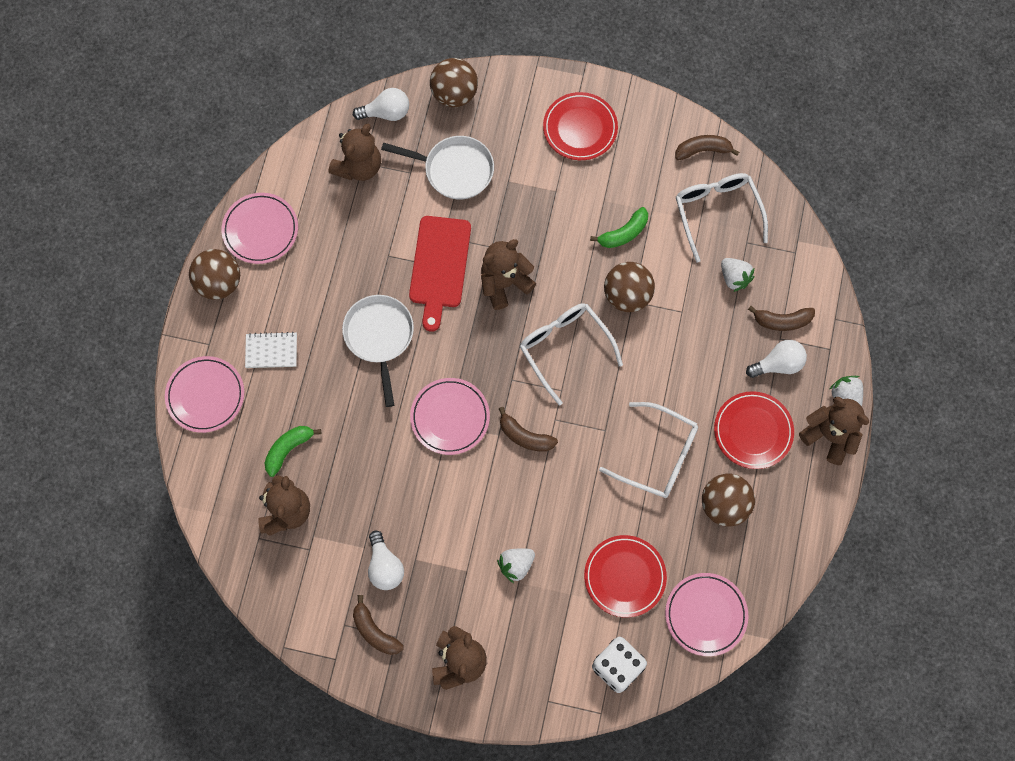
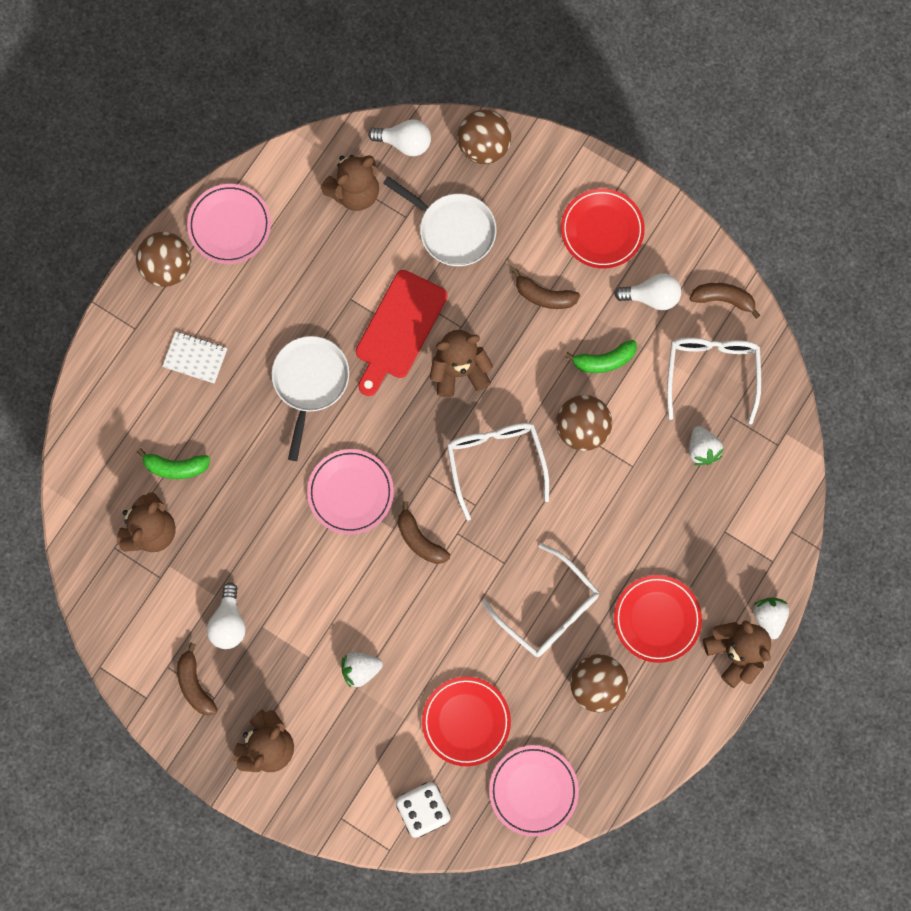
camera: 20 degrees right, 5 degrees up
(205, 395) = (113, 381): pink plate -> none
(288, 449) = (176, 467): green banana -> green banana turned 150 degrees counterclockwise
(778, 364) = (711, 558): white light bulb -> white light bulb (651, 297)
(782, 321) = (734, 513): brown banana -> brown banana (544, 296)

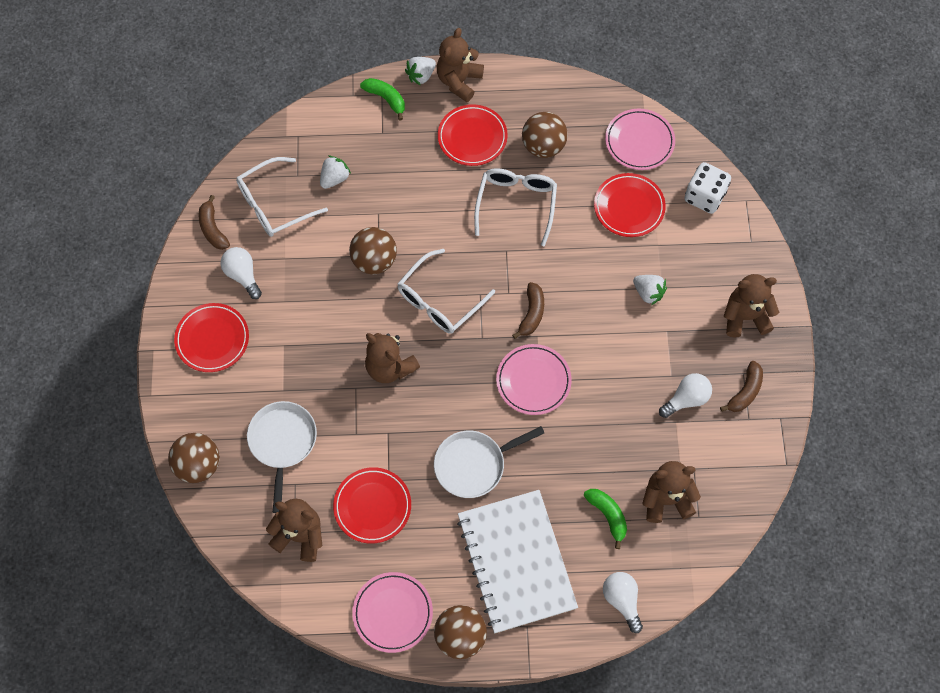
camera: 125 degrees left, 10 degrees down
(195, 358) = (516, 562): white notebook -> white notebook, size x2.43
(336, 269) = (372, 506): none -> red plate
(399, 329) = (388, 429): red cutting board -> none
(405, 143) = (233, 526): white light bulb -> white light bulb (622, 600)
(544, 296) = (291, 346): brown banana -> none
(604, 360) = (313, 277): green banana -> green banana (386, 99)

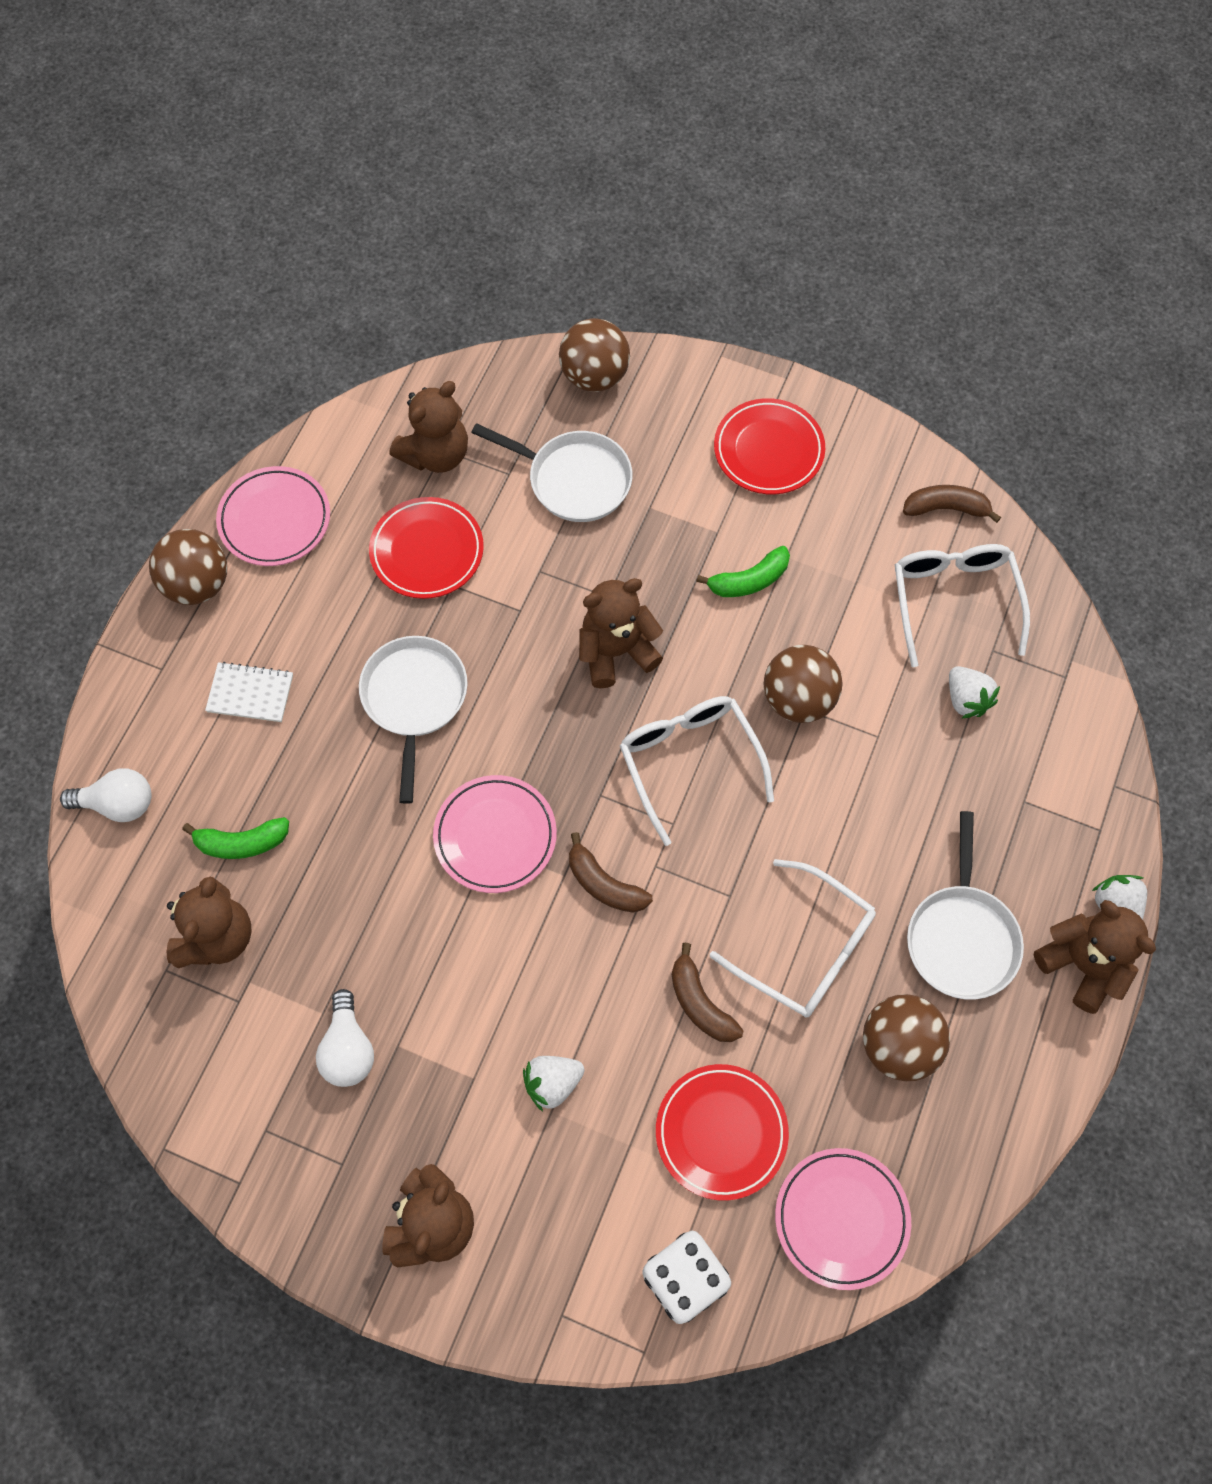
camera: 115 degrees right, 0 degrees up
(243, 275) = (852, 520): white light bulb -> none
(386, 99) = (1088, 833): green banana -> green banana (749, 580)
(472, 137) = (961, 936): red plate -> white pan
(516, 562) = (250, 693): white notebook -> white notebook, size x0.41
(745, 392) = (310, 1149): brown banana -> brown banana (700, 1003)

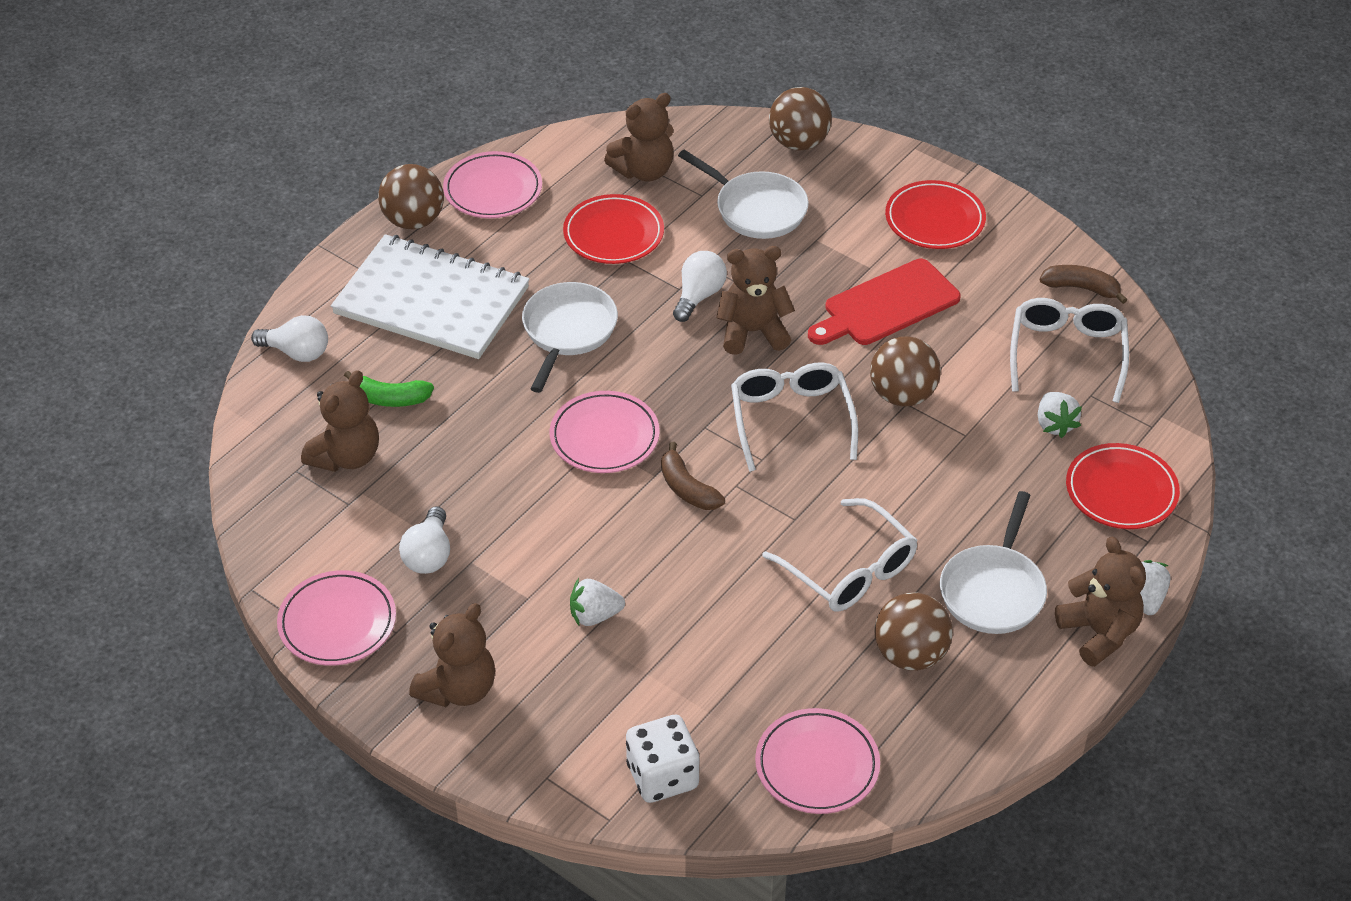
camera: 15 degrees right, 20 degrees down
(250, 693) = (432, 301): white notebook -> white notebook, size x2.43
(273, 1169) = (337, 622): none -> pink plate
(544, 616) = (699, 296): none -> white light bulb
(700, 1003) = (743, 587): brown banana -> none
(721, 1132) = (730, 681): red plate -> red plate (1121, 491)
(749, 580) = (886, 305): green banana -> red cutting board

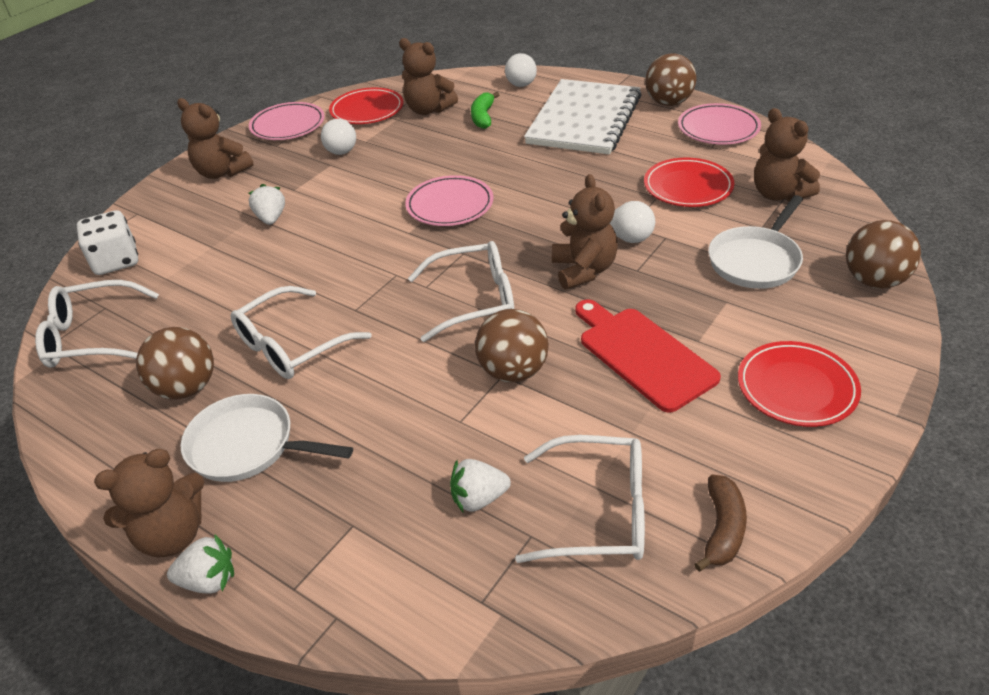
camera: 90 degrees right, 5 degrees down
(429, 555) = (339, 148): white light bulb -> white light bulb turned 120 degrees counterclockwise
(568, 331) = (564, 177): white pan -> none
(687, 488) = (393, 249): brown banana -> none
(817, 765) = (92, 337): pink plate -> white glasses
(1121, 491) = (373, 563): red plate -> red plate (367, 110)

